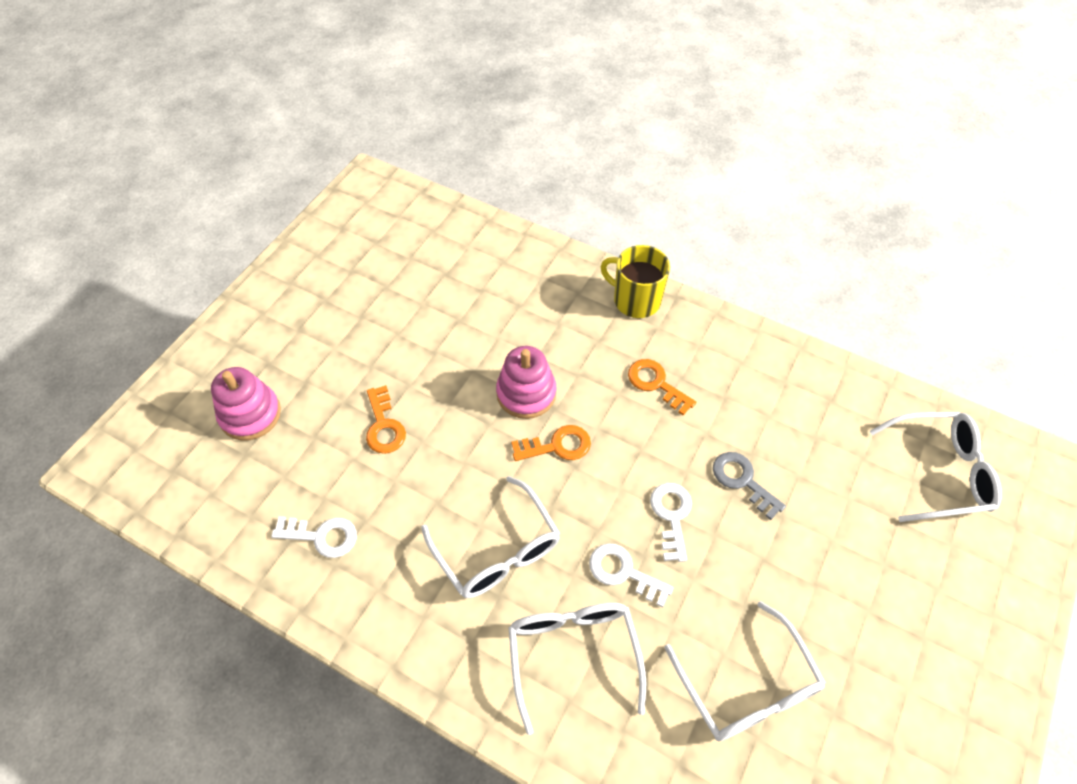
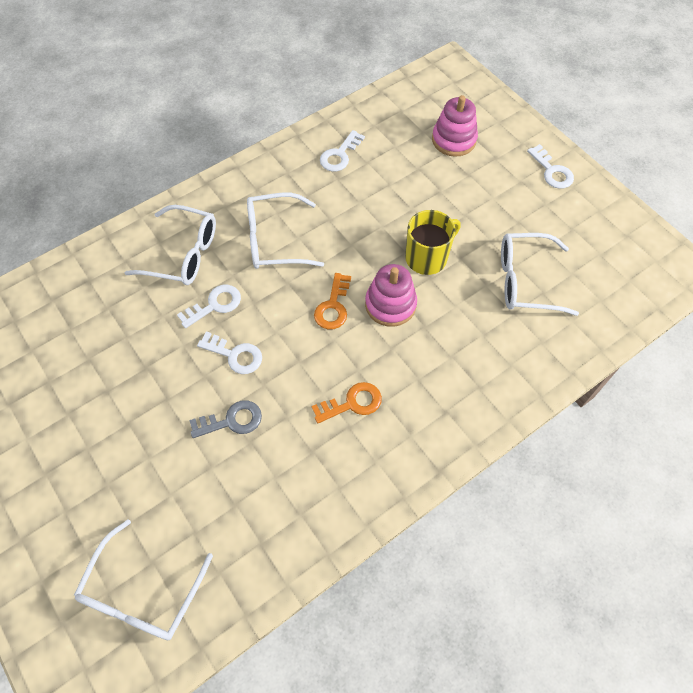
camera: 115 degrees right, 5 degrees up
(272, 306) = (552, 171): none -> white key
(384, 426) = (406, 208): orange key -> none
(635, 300) = (450, 432): yellow mug -> yellow mug (427, 257)
(747, 685) = (99, 340): white glasses -> white glasses (526, 281)

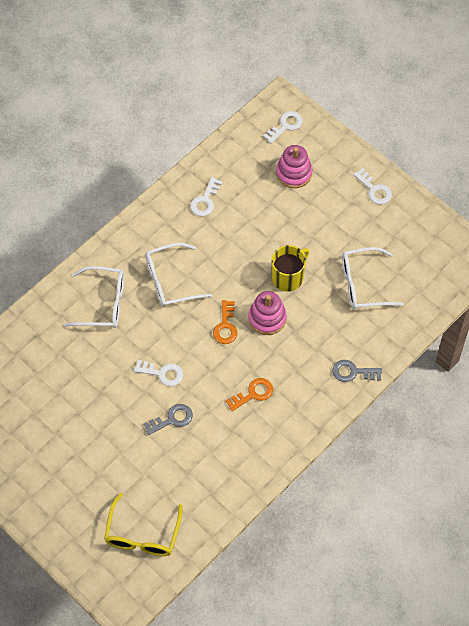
camera: 10 degrees left, 0 degrees up
(143, 592) = (142, 534): white glasses -> yellow glasses
(215, 305) = (138, 339): white key -> white key (285, 126)
(497, 395) = (353, 372): none -> grey key

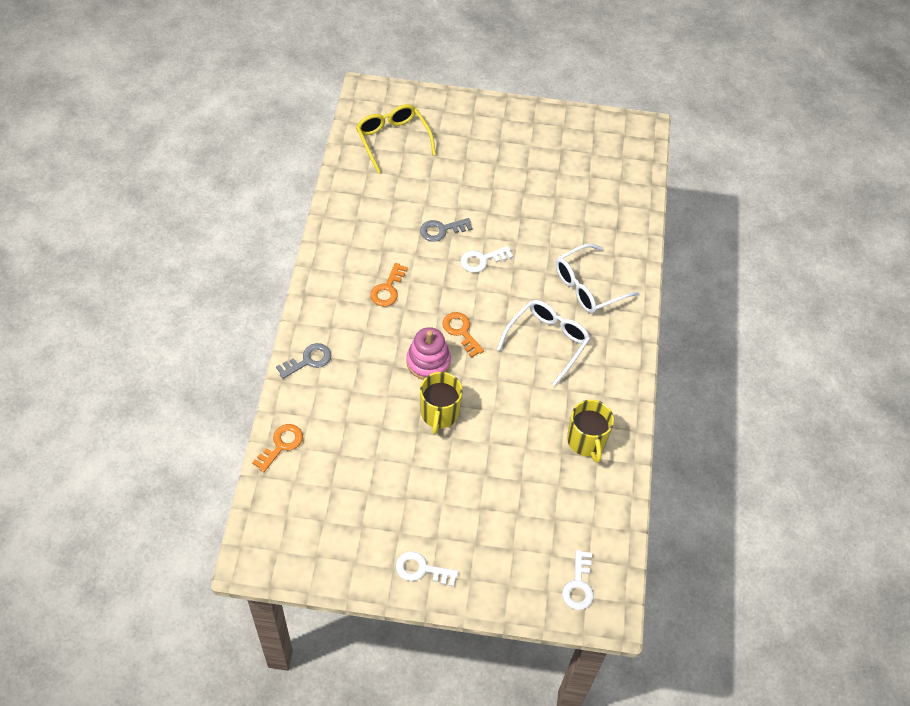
camera: 140 degrees right, 5 degrees down
(172, 419) = (441, 230): grey key -> grey key turned 45 degrees clockwise
(205, 200) = (586, 441): white key -> yellow mug
(294, 173) = (523, 532): pink stacking toy -> none
(364, 284) = (357, 453): white glasses -> none
(412, 321) = (281, 445): none -> orange key

